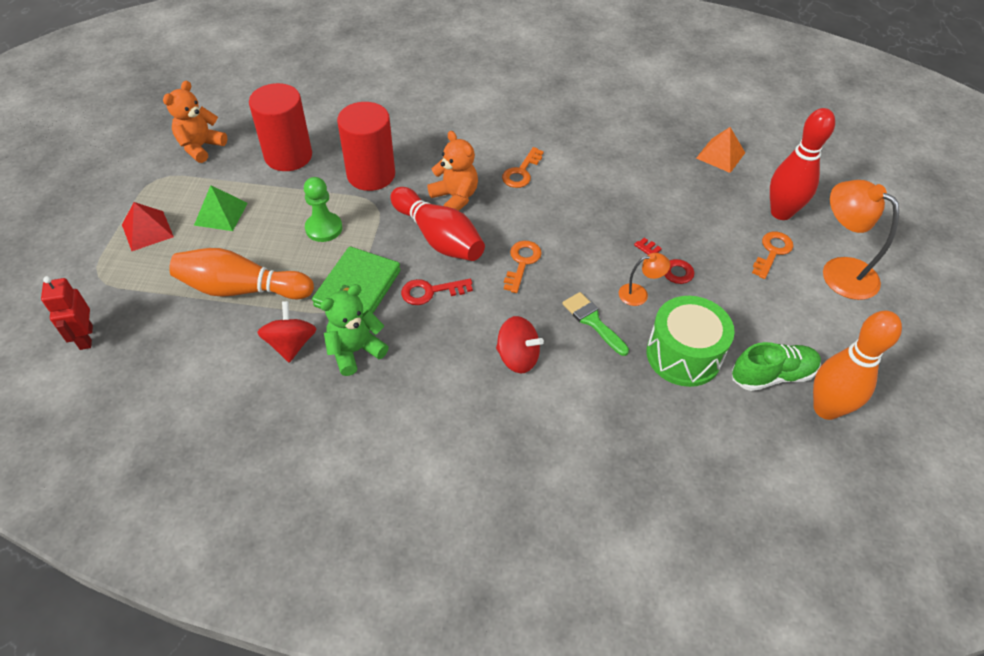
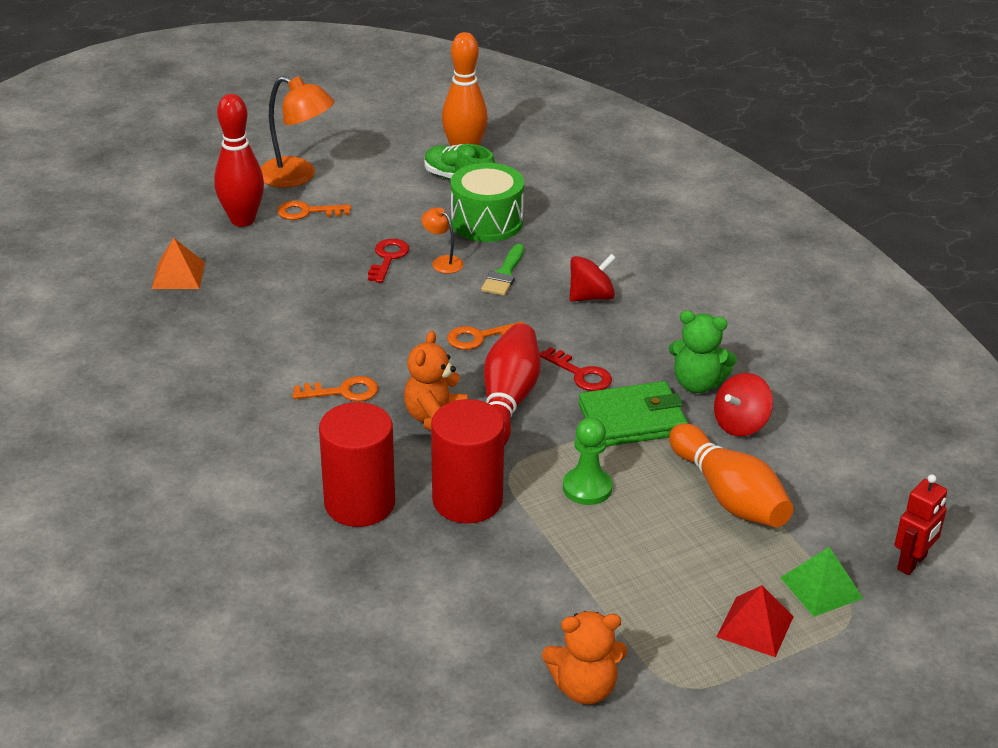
camera: 125 degrees left, 15 degrees down
(221, 214) = (661, 583): green pyramid -> green pyramid (821, 588)
(288, 156) = (511, 590): red cylinder -> red cylinder (359, 503)
(517, 357) = (591, 296): red spinning top -> red spinning top turned 75 degrees clockwise
(839, 271) = (297, 176): orange lamp -> orange lamp turned 75 degrees counterclockwise

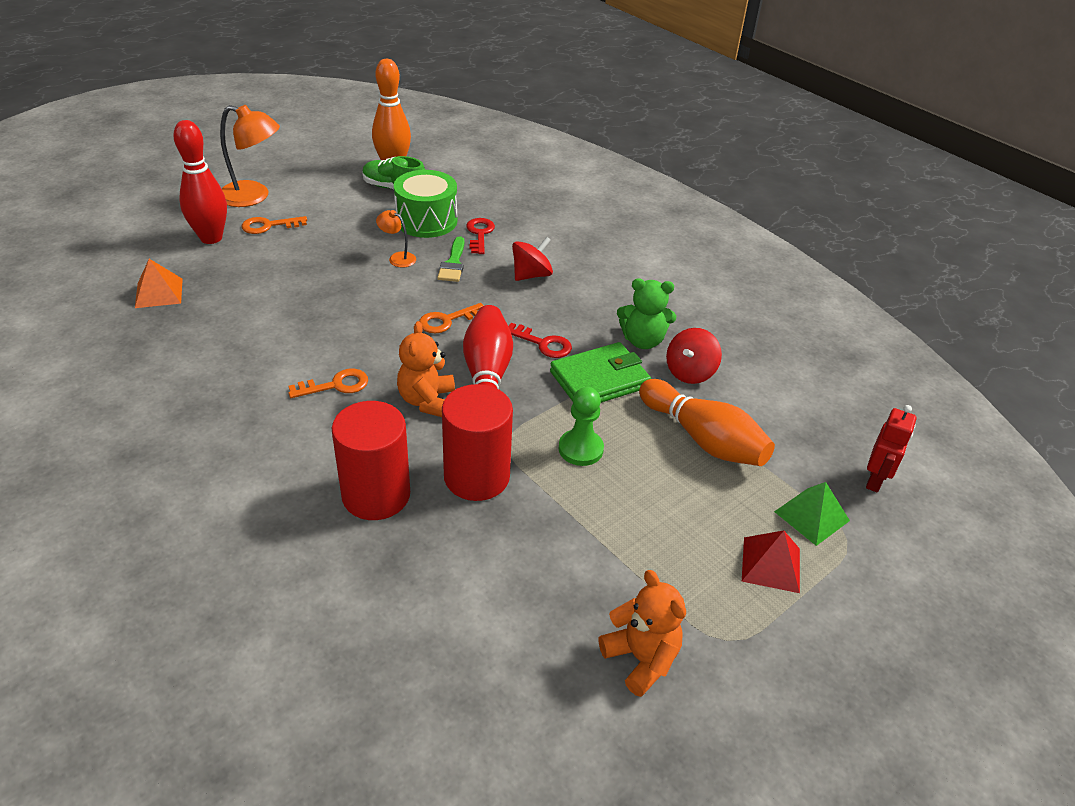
camera: 15 degrees left, 5 degrees up
(388, 258) = (349, 259): red key -> red key (479, 234)
(584, 688) = (641, 658): orange teddy bear -> orange teddy bear turned 105 degrees counterclockwise

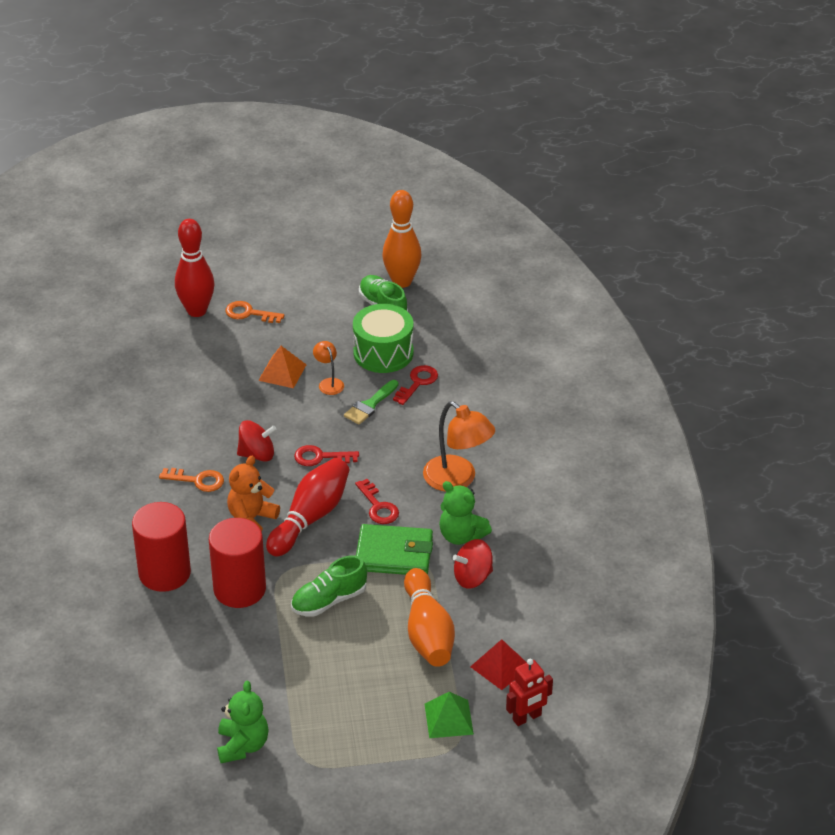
camera: 35 degrees right, 0 degrees up
(159, 293) = (127, 351): orange pyramid -> orange pyramid (282, 372)
(254, 196) = (258, 277): orange lamp -> orange lamp (457, 480)
(447, 320) = (320, 457): orange key -> red key
(531, 275) = (425, 440): red spinning top -> red spinning top (257, 454)
(580, 449) = (329, 600): green pawn -> green shoe
(641, 658) = (242, 745): orange teddy bear -> green teddy bear
(771, 564) = (384, 734): red pyramid -> red pyramid (500, 666)

